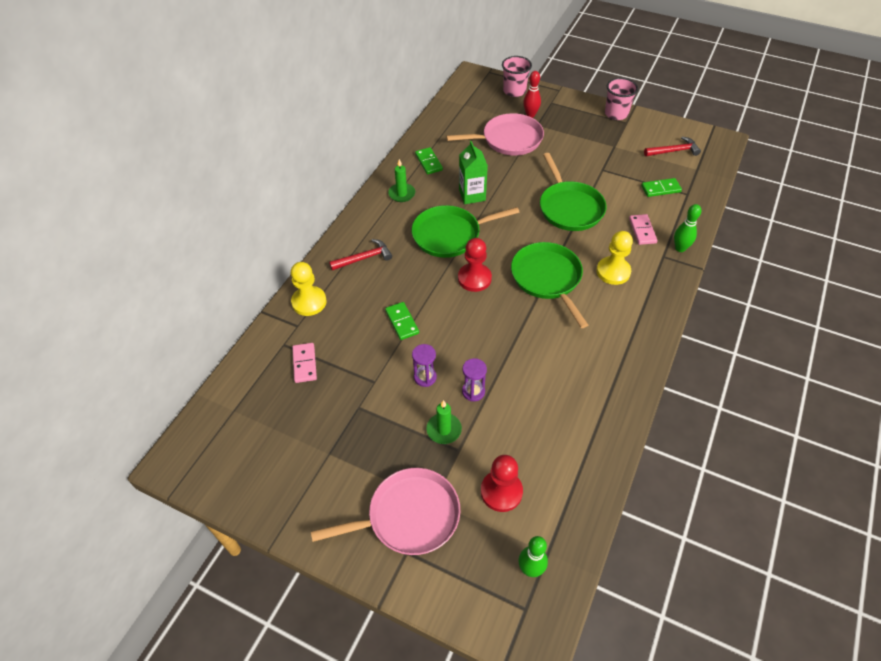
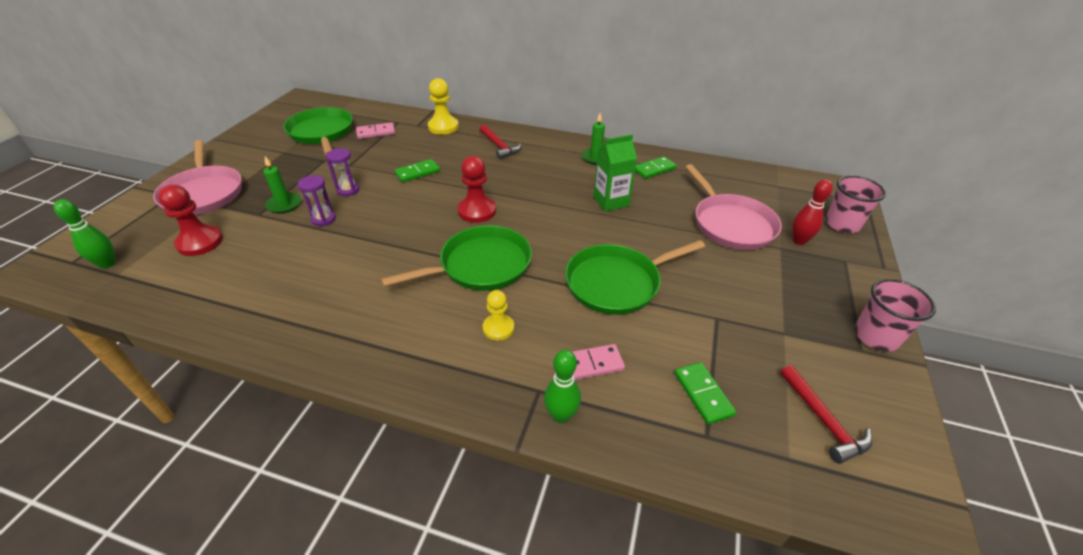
camera: 80 degrees right, 10 degrees down
(450, 235) = (541, 191): green pan -> green pan (322, 133)
(613, 272) = (498, 328): yellow pawn -> yellow pawn, size x0.65

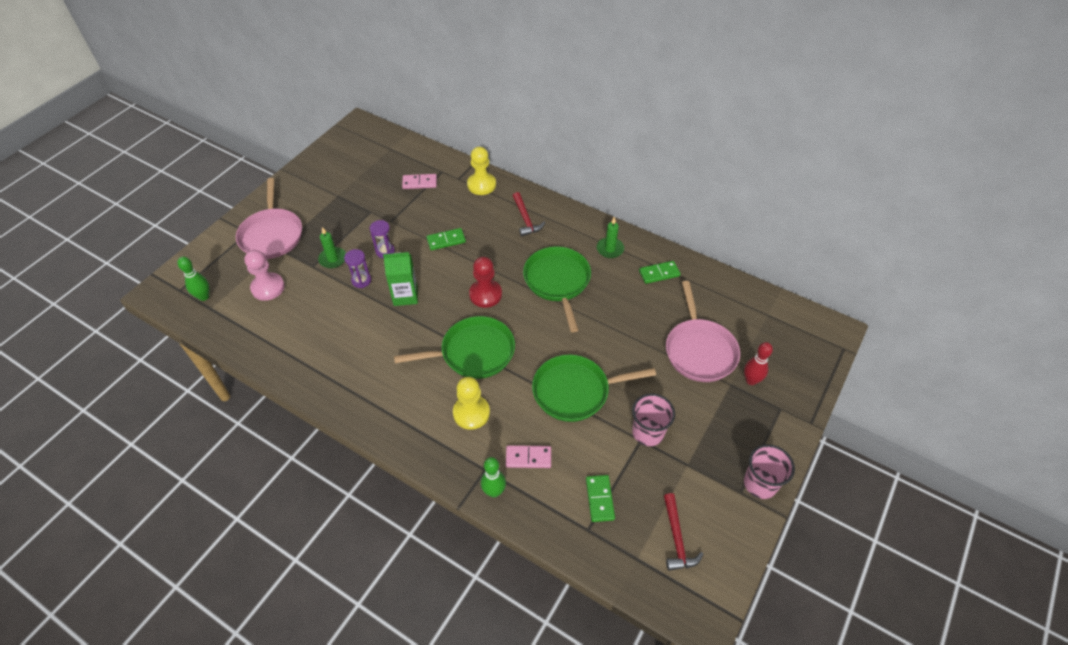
camera: 15 degrees right, 10 degrees up
(200, 242) = (268, 288): red pawn -> pink pawn
(322, 133) = (372, 176): green pan -> green pan (557, 281)
(498, 328) = (471, 413): yellow pawn -> yellow pawn, size x1.54
(611, 201) = (603, 305): green carton -> green carton (405, 295)
(842, 224) = (802, 370): pink cup -> pink cup (648, 432)

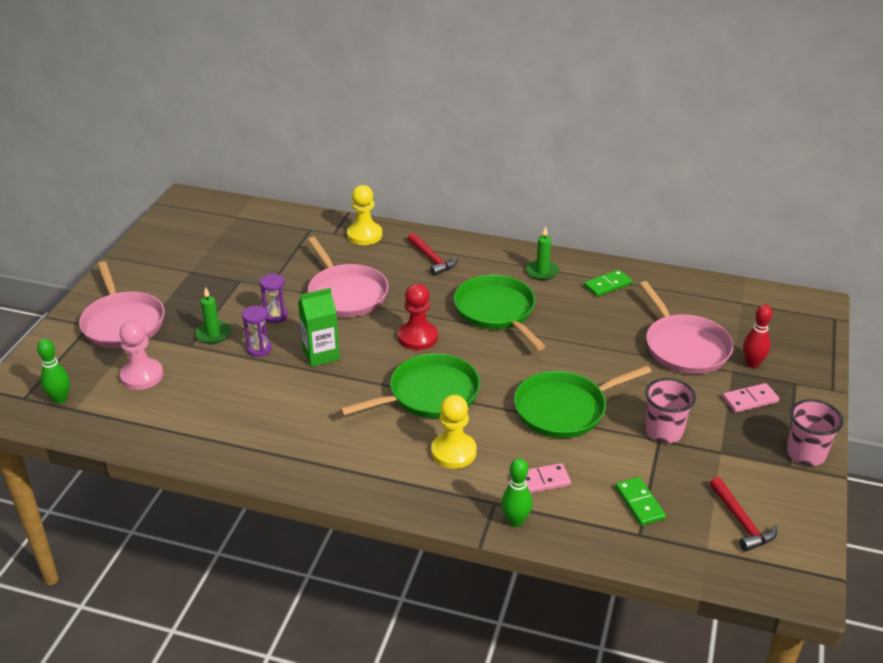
camera: 15 degrees left, 15 degrees down
(419, 183) = (288, 244): pink domino -> pink domino (750, 400)
(446, 240) = (346, 294): green domino -> pink pan

